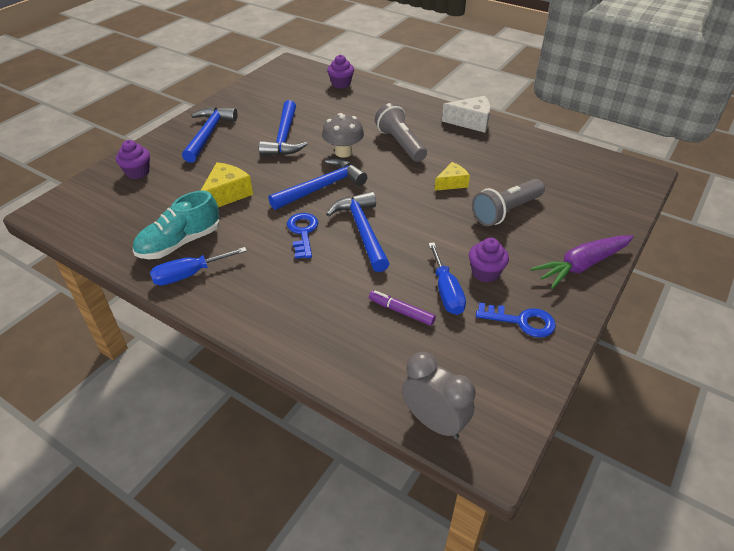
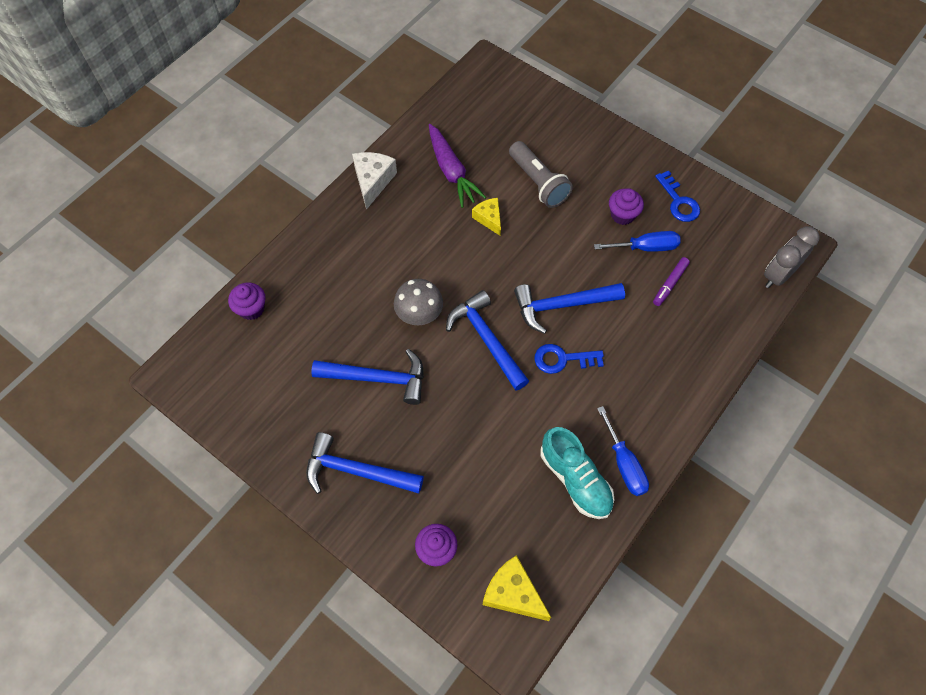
camera: 85 degrees left, 20 degrees up
(227, 194) = (492, 438): yellow cheese -> yellow cheese (513, 593)
(400, 144) = (409, 256): grey flashlight -> none
(521, 321) = (678, 201): blue key -> blue key turned 135 degrees clockwise
(582, 265) = (614, 145): purple carrot -> purple carrot (451, 171)

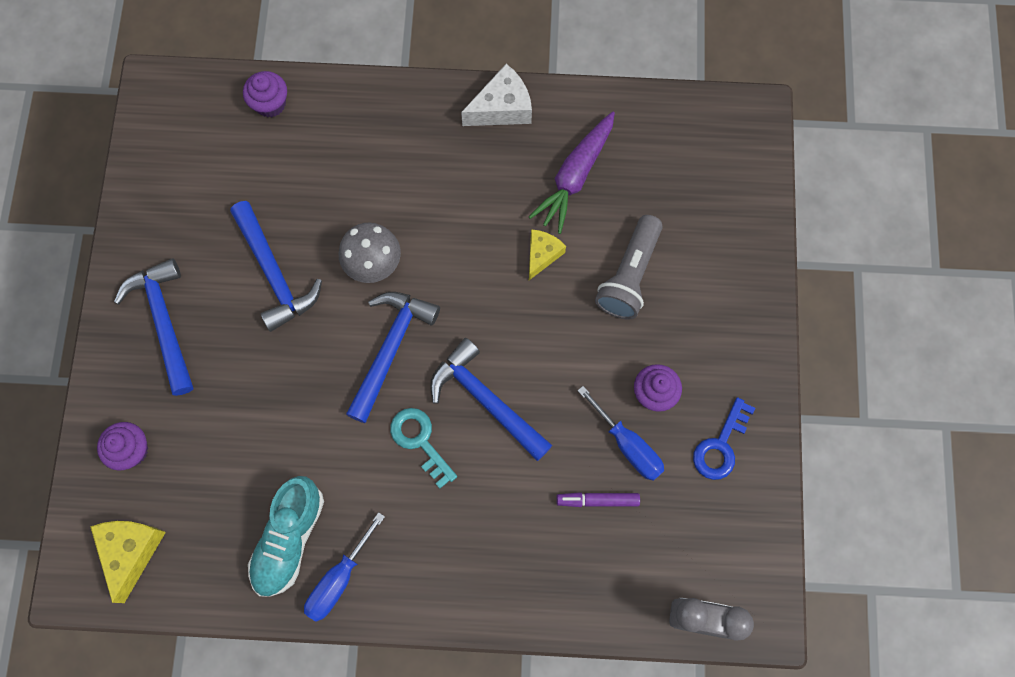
camera: 55 degrees right, 10 degrees up
(563, 359) = (420, 441): blue key -> turquoise key

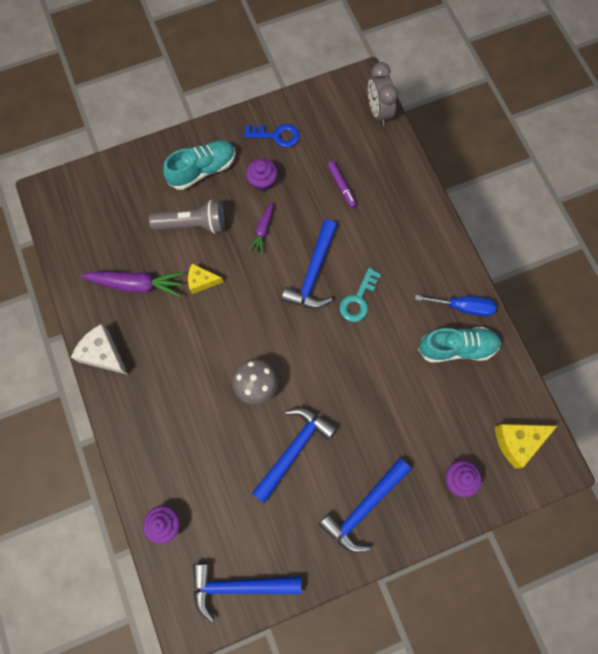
camera: 115 degrees left, 0 degrees up
(390, 349) = (309, 345): blue hammer -> blue hammer (239, 586)
(579, 362) = (263, 230): none -> purple carrot
(628, 445) = (301, 183): blue screwdriver -> none
(707, 321) = (202, 170): none -> turquoise shoe

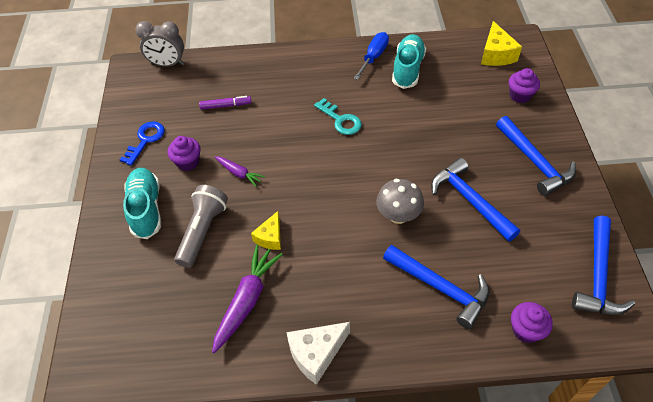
camera: 70 degrees left, 20 degrees down
(313, 273) = (301, 145): blue hammer -> blue hammer (440, 288)

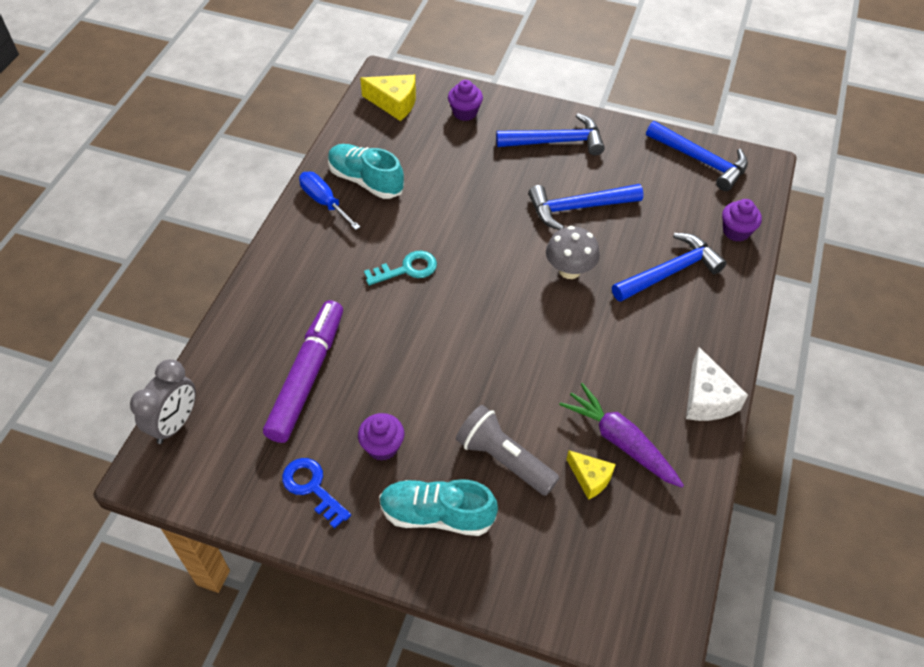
camera: 70 degrees left, 0 degrees up
(226, 106) = (307, 376): purple marker -> purple marker, size x2.18
(239, 173) = (433, 395): purple carrot -> none
(270, 237) = (545, 393): yellow cheese -> yellow cheese (590, 478)

